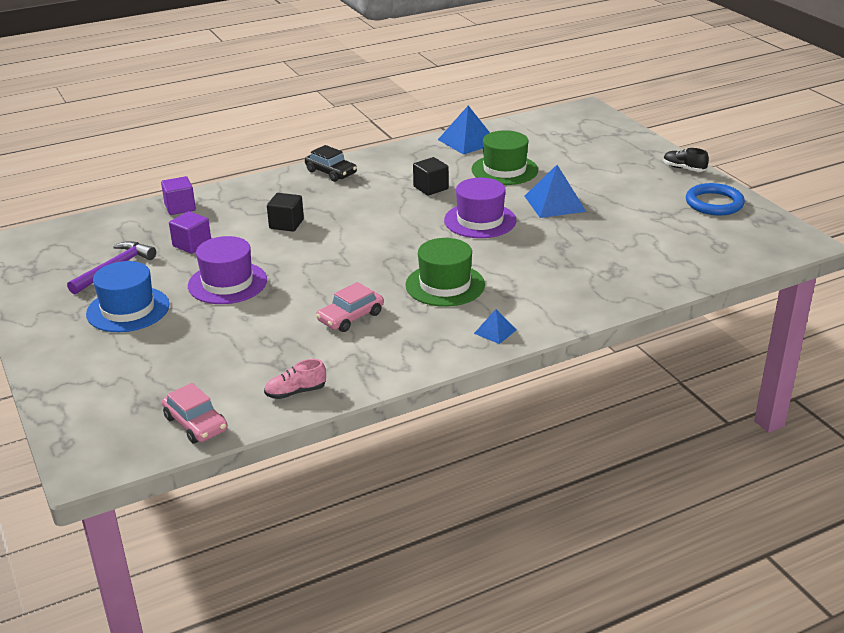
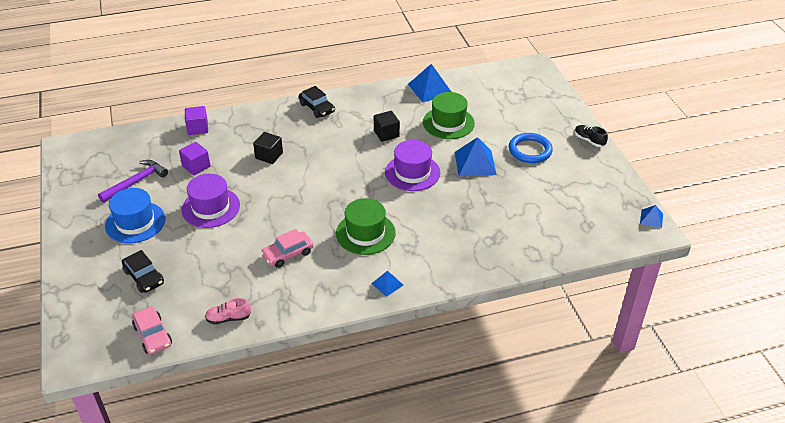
camera: 10 degrees right, 10 degrees up
(160, 364) = (144, 277): none -> black car
(714, 203) = (599, 180): blue ring -> blue ring (530, 150)
(793, 231) = (651, 218): none -> blue pyramid

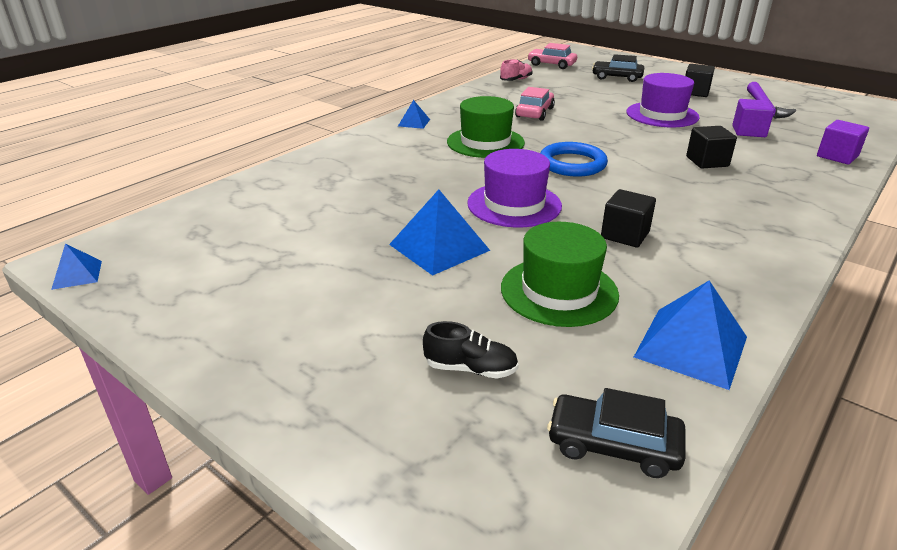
camera: 145 degrees right, 10 degrees down
(135, 222) = (695, 92): blue hat -> black cube
(317, 108) = (782, 229): black car -> black car (613, 445)
(530, 150) = (360, 302): blue ring -> blue ring (572, 164)
(589, 140) = (238, 376): black shoe -> black shoe (470, 369)

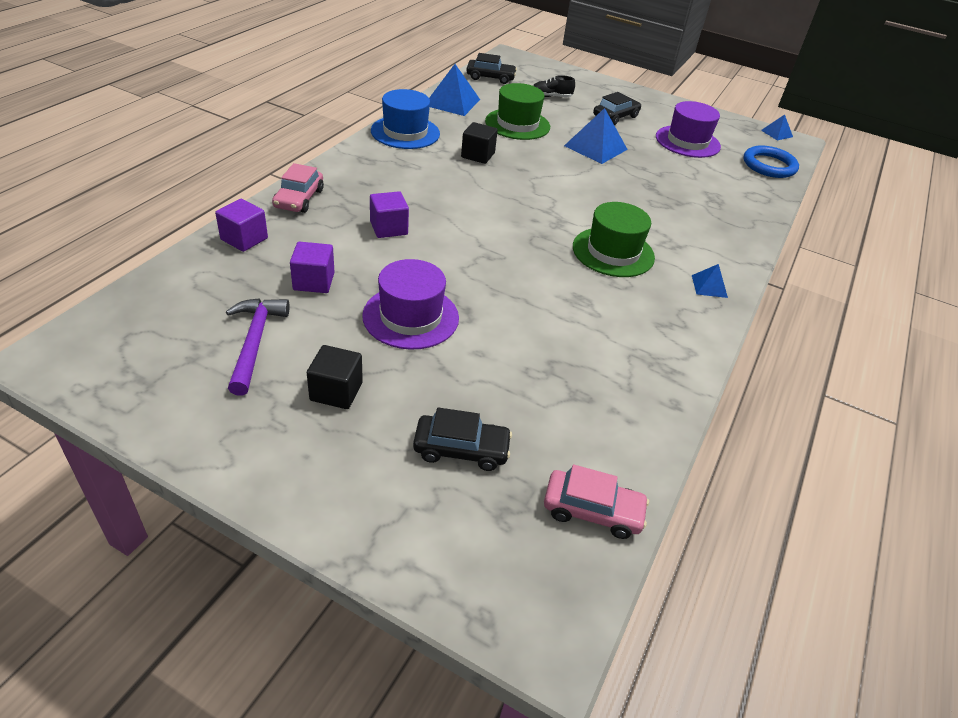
camera: 165 degrees right, 10 degrees up
(359, 311) = (615, 116): none -> black car
(514, 204) = (559, 178): purple hat -> purple hat (687, 141)
(516, 80) = (637, 422): pink shoe -> none
(534, 113) = (578, 314): pink car -> pink car (299, 199)
(572, 164) = (520, 222): blue ring -> blue ring (769, 165)
(707, 161) = (389, 228): black cube -> purple cube
(749, 273) = (405, 132): none -> blue hat

